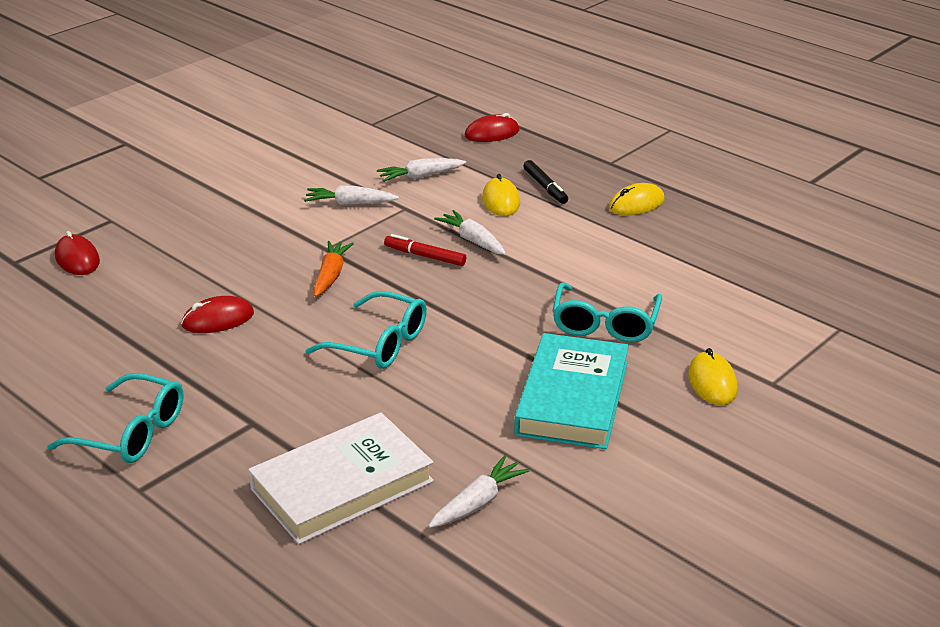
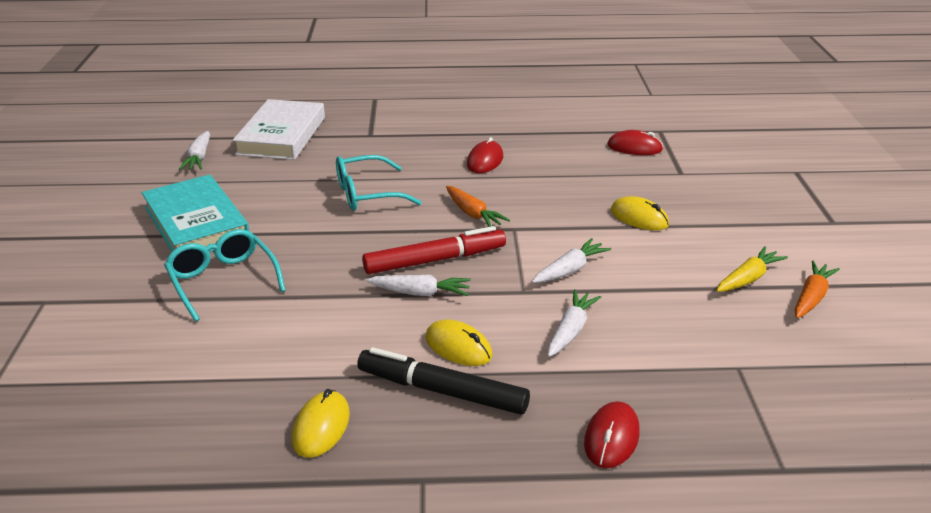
camera: 135 degrees right, 0 degrees up
(132, 433) = (419, 109): turquoise glasses -> none
(255, 124) = (811, 297): none -> orange carrot
(261, 147) = (748, 278): none -> yellow carrot
(425, 256) = (434, 260): red marker -> red marker, size x1.67
(545, 187) = (442, 391): black marker -> black marker, size x1.67
(712, 382) = (96, 279): yellow mouse -> yellow mouse (639, 218)

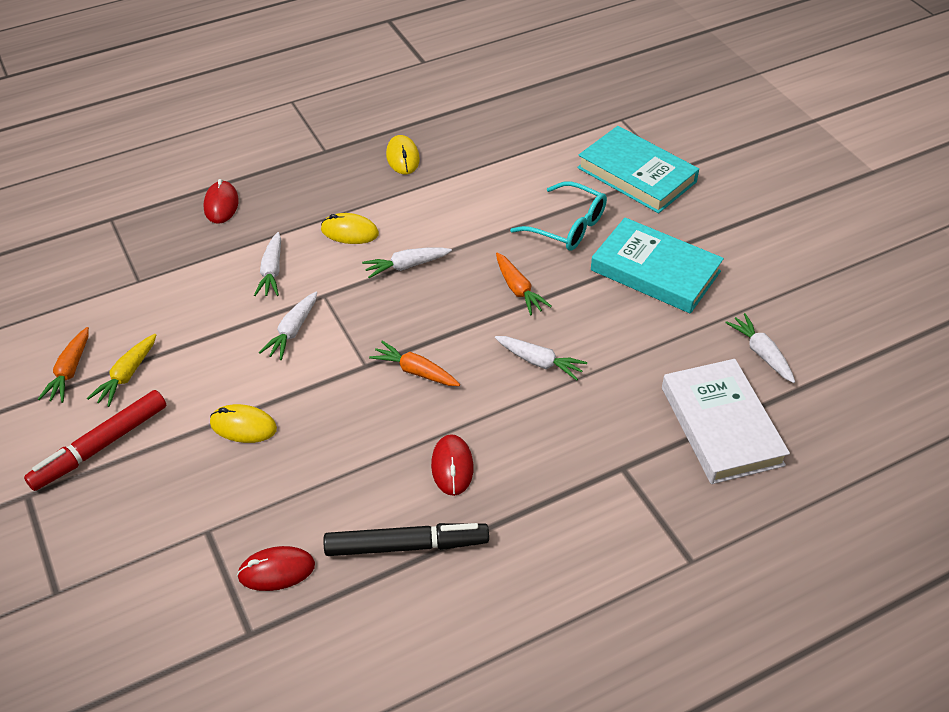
camera: 155 degrees right, 15 degrees up
(84, 309) = (636, 175): none -> turquoise book
(331, 243) = (518, 289): none -> orange carrot
(367, 194) = (539, 362): turquoise glasses -> white carrot
(434, 260) = (416, 302): red marker -> red marker (101, 446)
(442, 391) = (342, 199): black marker -> black marker (406, 545)

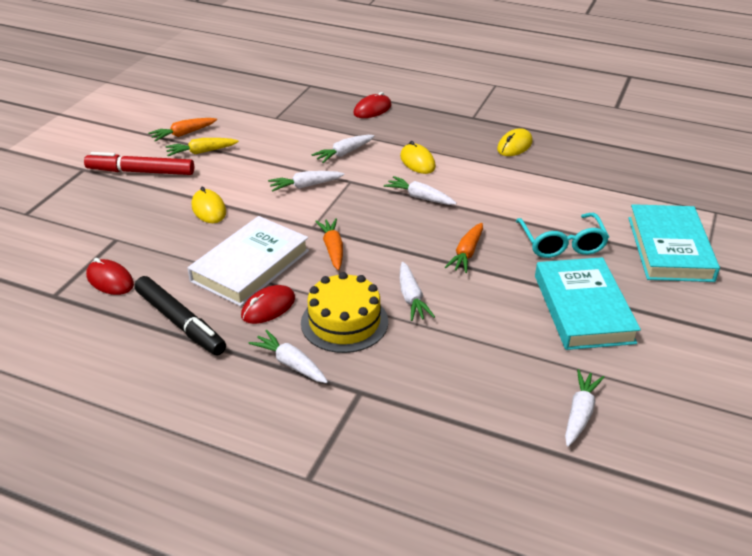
camera: 50 degrees right, 10 degrees down
(526, 425) = (344, 322): none -> yellow cake
(545, 494) = (291, 364): none -> white carrot
(721, 426) = (469, 427): white book -> white book (250, 266)

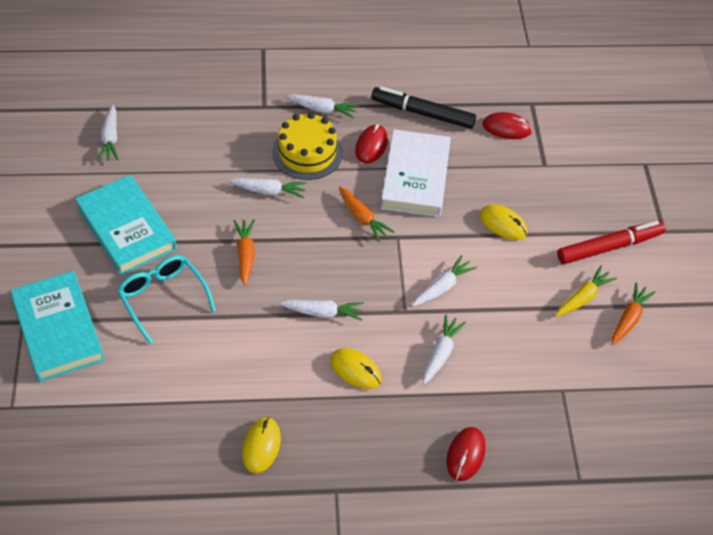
camera: 150 degrees right, 15 degrees up
(411, 298) = (269, 191): white carrot -> white carrot turned 135 degrees clockwise

